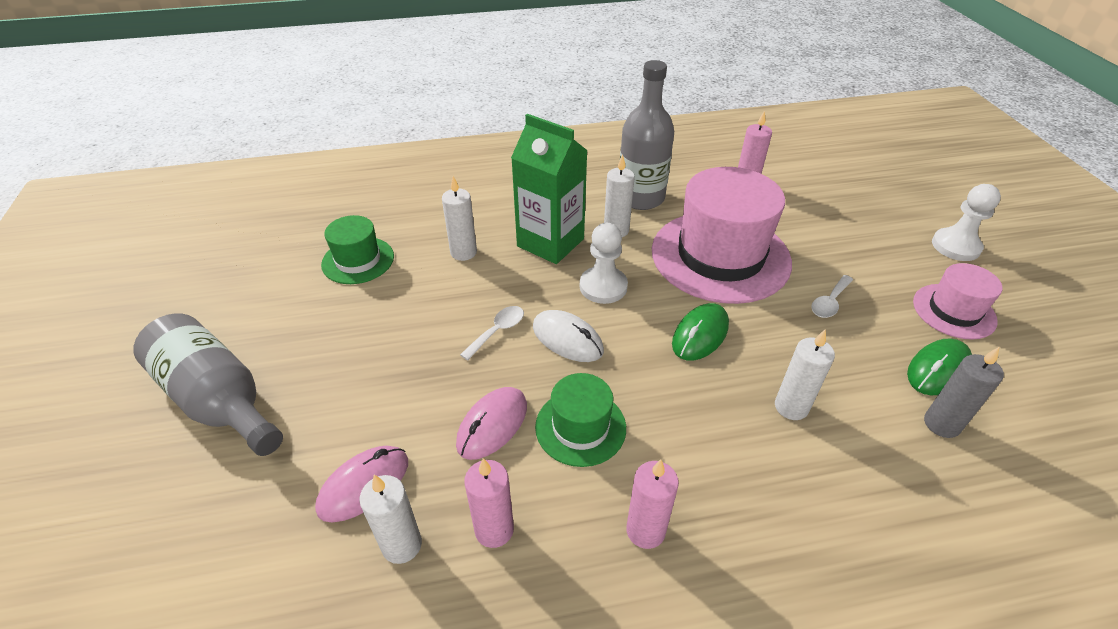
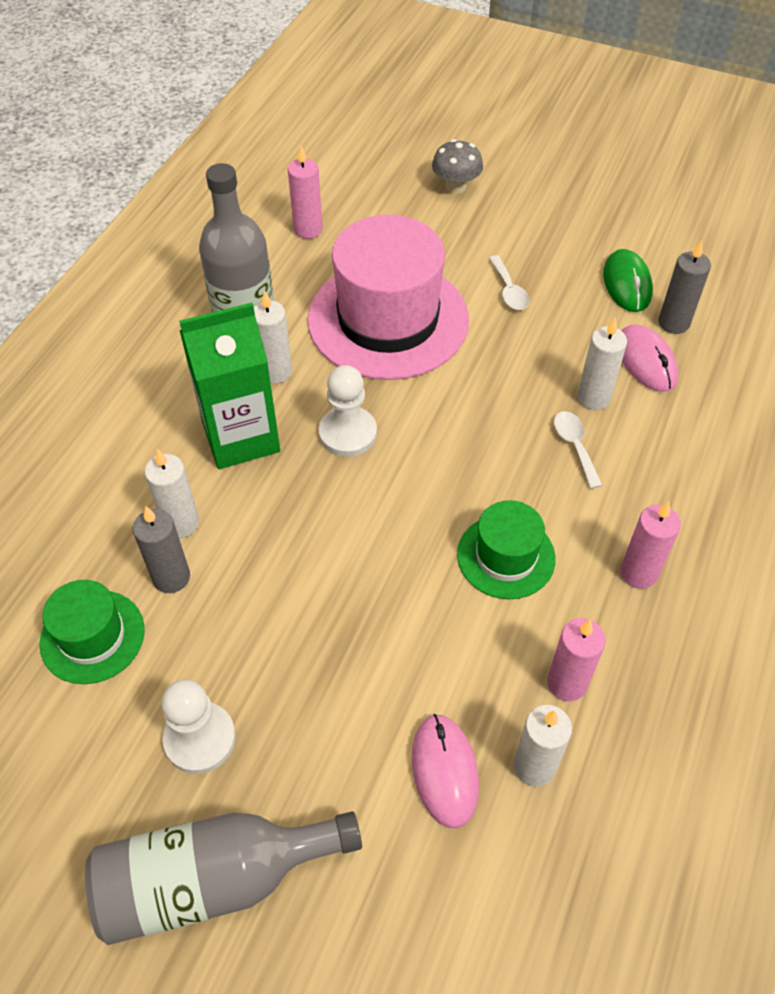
camera: 55 degrees left, 10 degrees up
(422, 269) = (171, 577): none -> grey candle
(492, 425) = (452, 625): pink mouse -> pink mouse (646, 361)
(498, 331) = (333, 556): white spoon -> white spoon (574, 446)
(567, 339) = (393, 504): white mouse -> none
(700, 334) = (471, 402): green mouse -> none
(884, 226) = (456, 186): none -> grey mushroom
(954, 311) = (581, 226): pink hat -> none
(955, 246) = (518, 166): white pawn -> white pawn (200, 739)

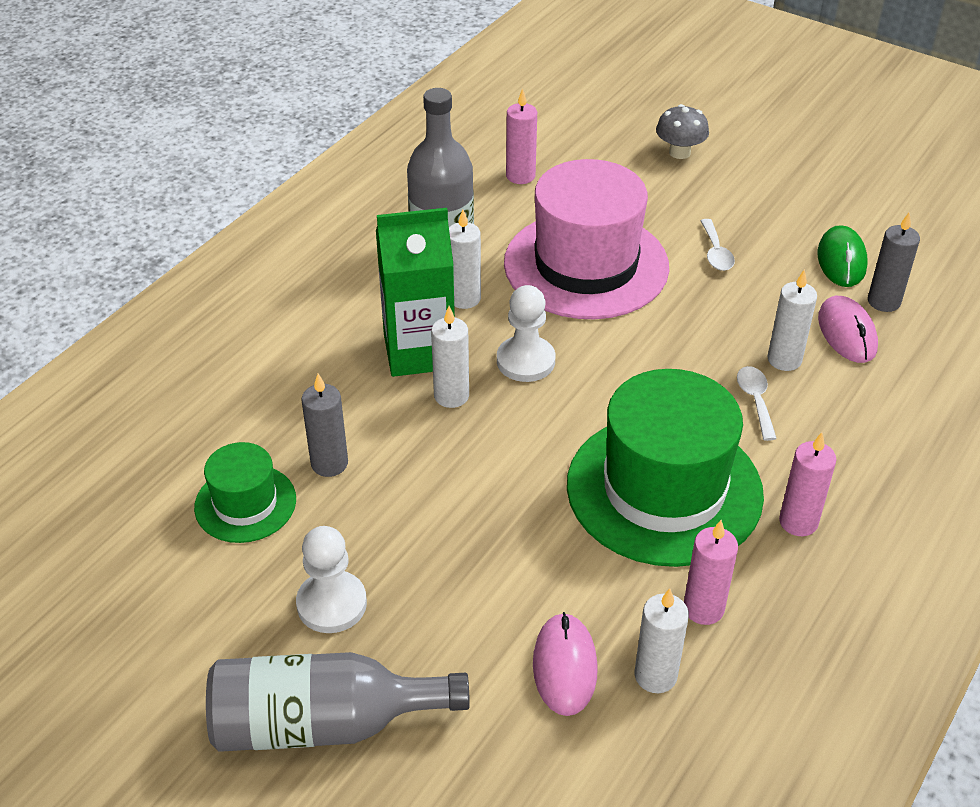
camera: 10 degrees right, 10 degrees down
(181, 523) = (347, 419): white candle -> white candle (451, 396)
(506, 556) = (664, 489): green hat -> green hat, size x1.96

